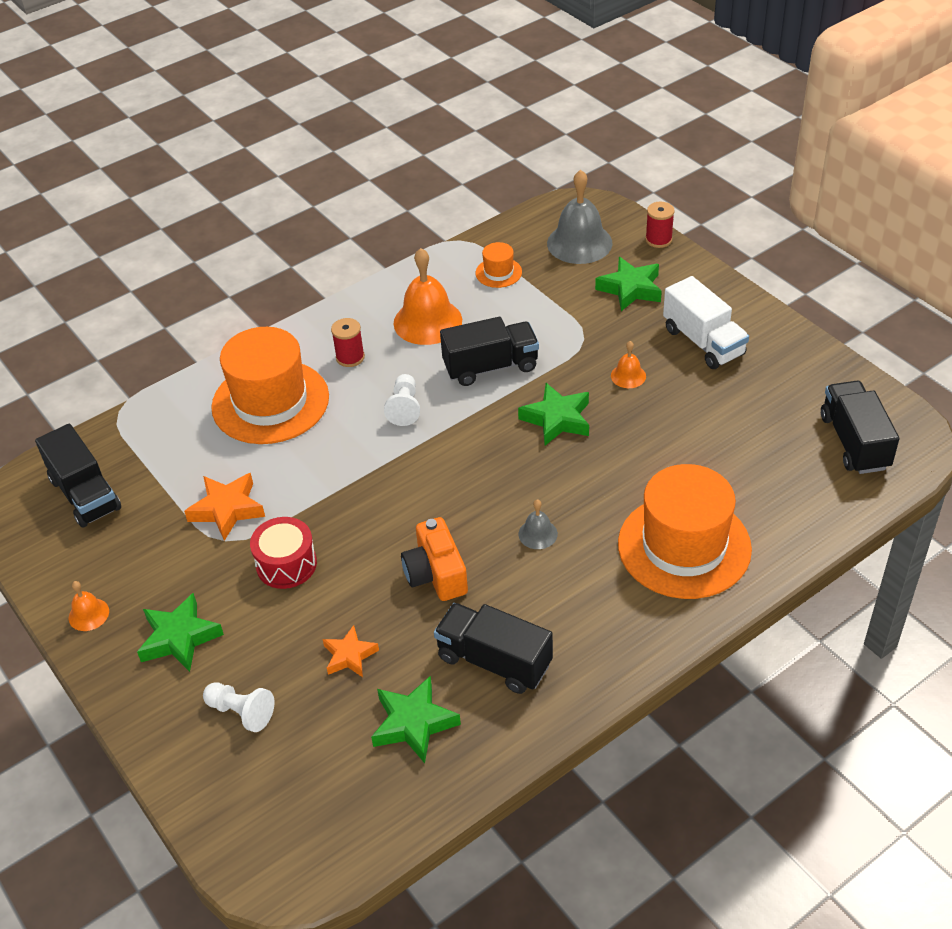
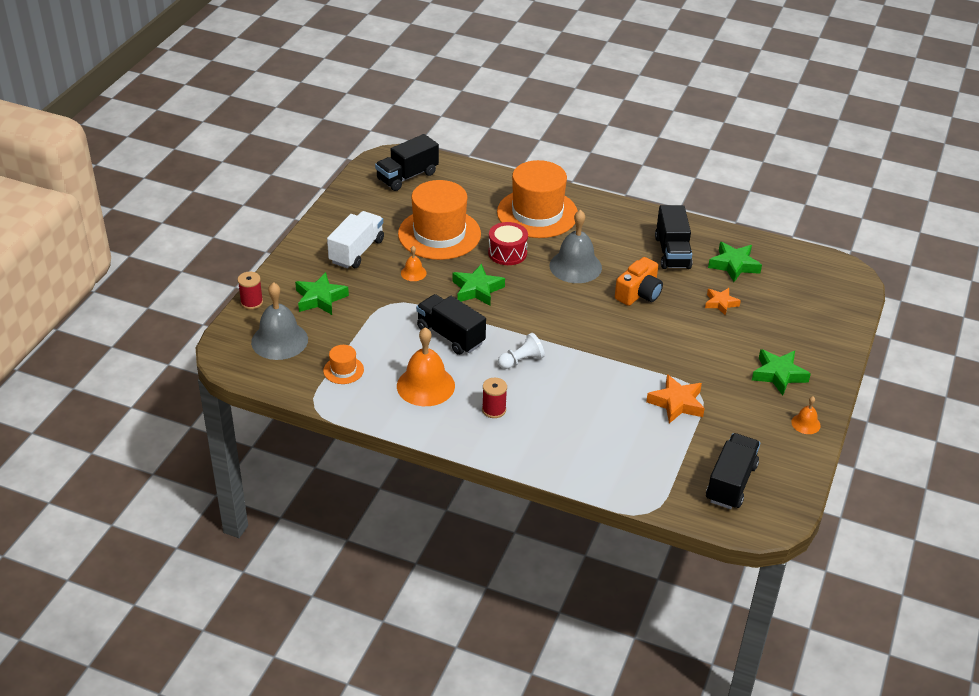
camera: 125 degrees left, 5 degrees down
(241, 712) = (792, 327): white pawn -> none
(270, 402) = (570, 431): orange hat -> orange hat (439, 234)
(286, 564) = (689, 356): red drum -> red drum (507, 253)
(538, 534) = (575, 266): grey bell -> grey bell, size x2.06

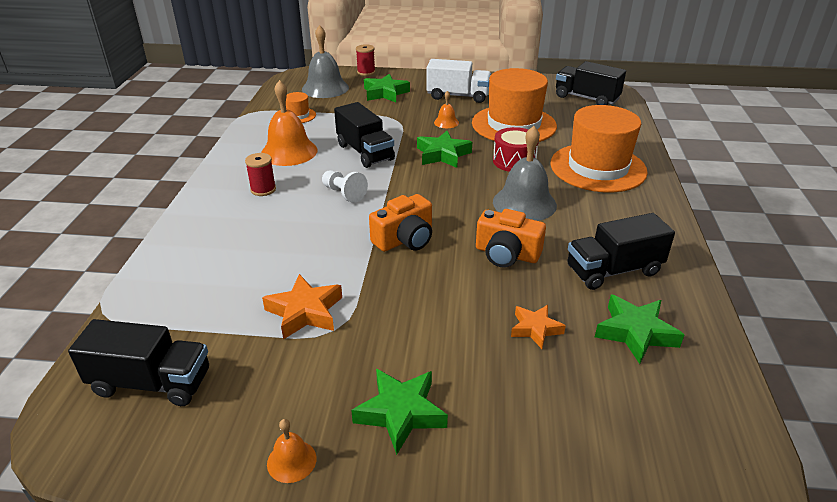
camera: 75 degrees right, 5 degrees down
(450, 336) = (365, 152): black truck -> black truck turned 120 degrees clockwise
(603, 339) = (405, 239): none -> orange camera

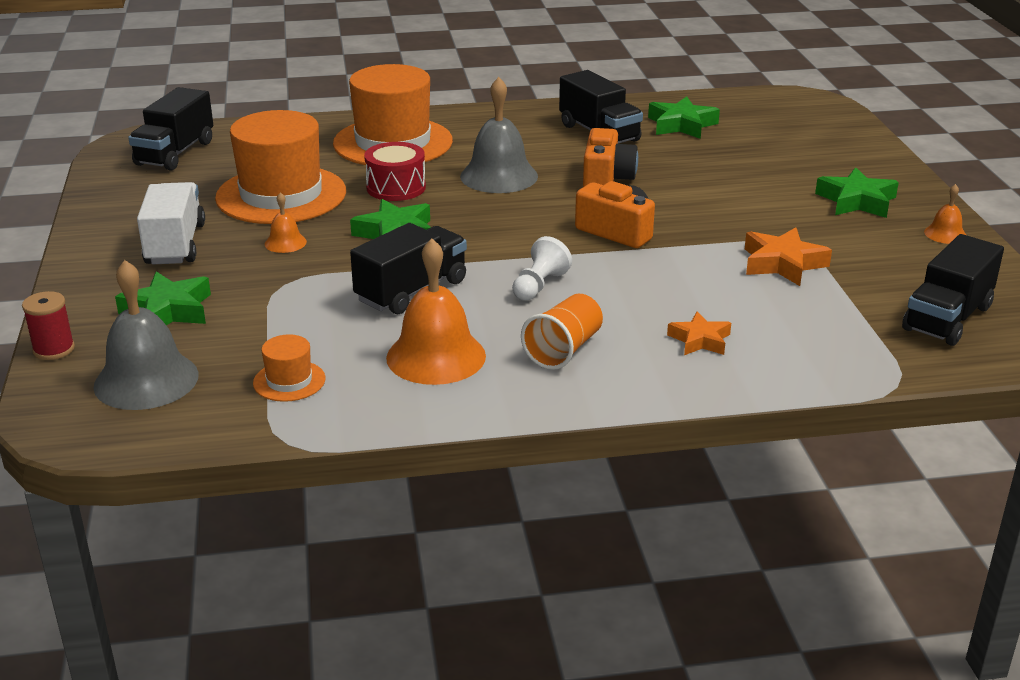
camera: 105 degrees left, 5 degrees down
(152, 383) = (947, 318): black truck -> black truck turned 135 degrees counterclockwise
(263, 189) = (564, 350): red spool -> orange cup
(535, 329) = (710, 160): orange star -> orange star (700, 340)

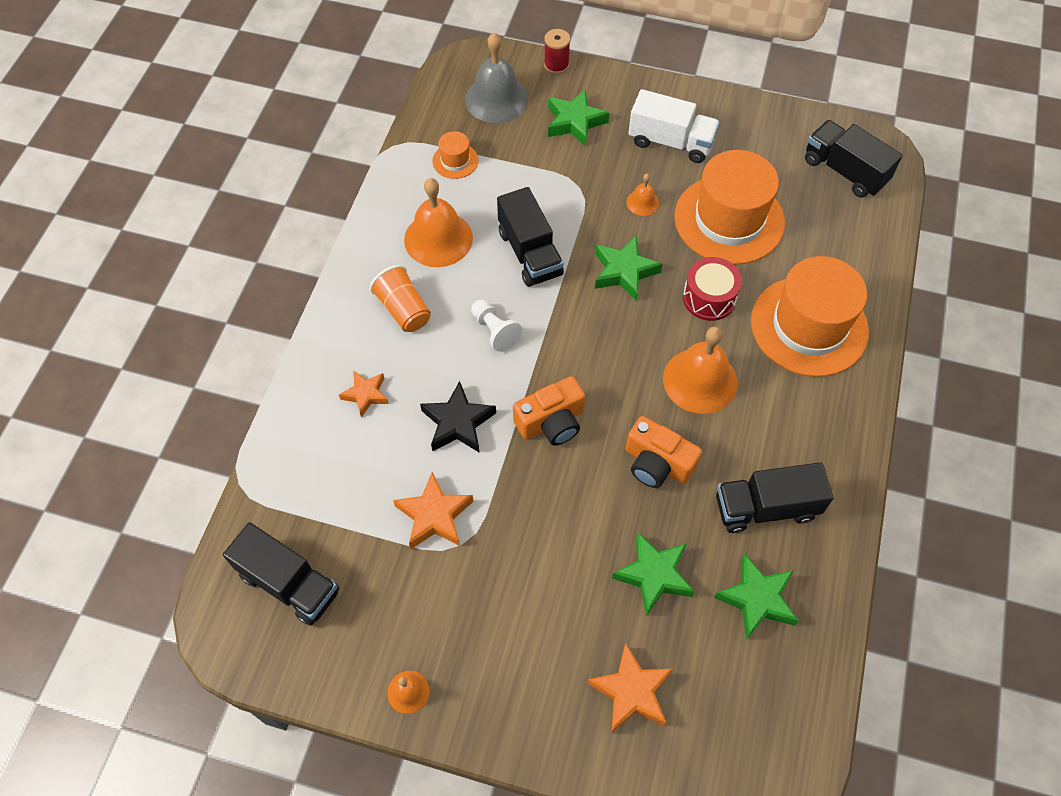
camera: 115 degrees right, 30 degrees up
(499, 176) = (700, 380): grey bell -> orange bell
(672, 278) = (458, 423): none -> black star
(813, 153) = (631, 692): none -> orange star
(856, 201) = (508, 657): green star -> green star (654, 575)
(947, 318) = (289, 583): black truck -> black truck turned 150 degrees clockwise

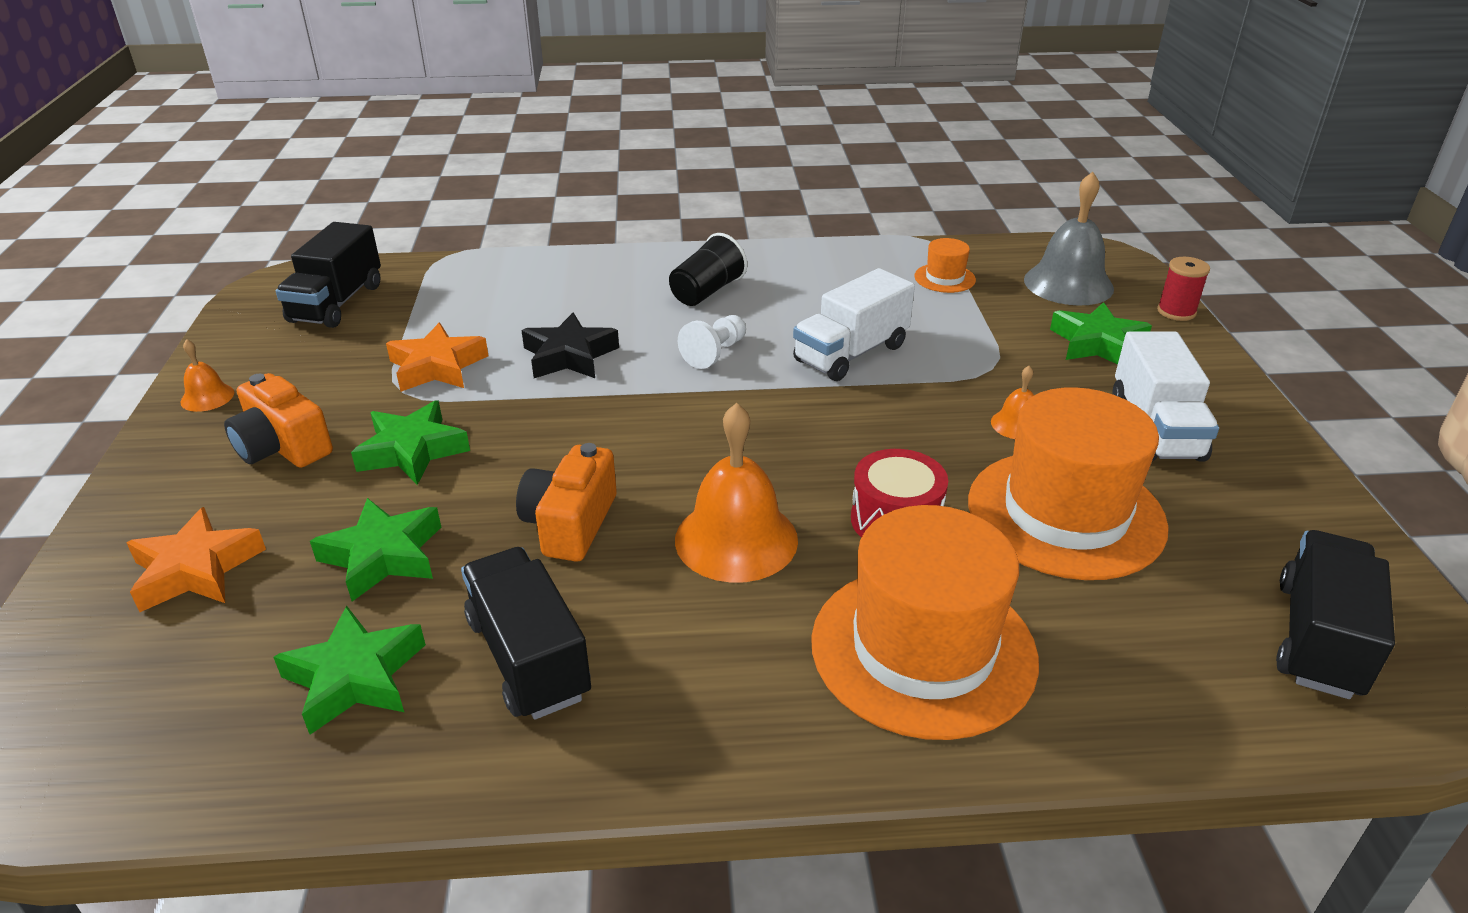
camera: 70 degrees right, 25 degrees down
(366, 394) = (581, 294): orange star -> none
(403, 309) = (707, 292): orange cup -> black cup
(438, 239) = (821, 291): orange bell -> none
(530, 253) = (851, 353): black truck -> white truck
(551, 422) = (600, 421): orange camera -> orange camera (282, 447)
(624, 271) = (881, 432): green star -> green star (412, 450)

